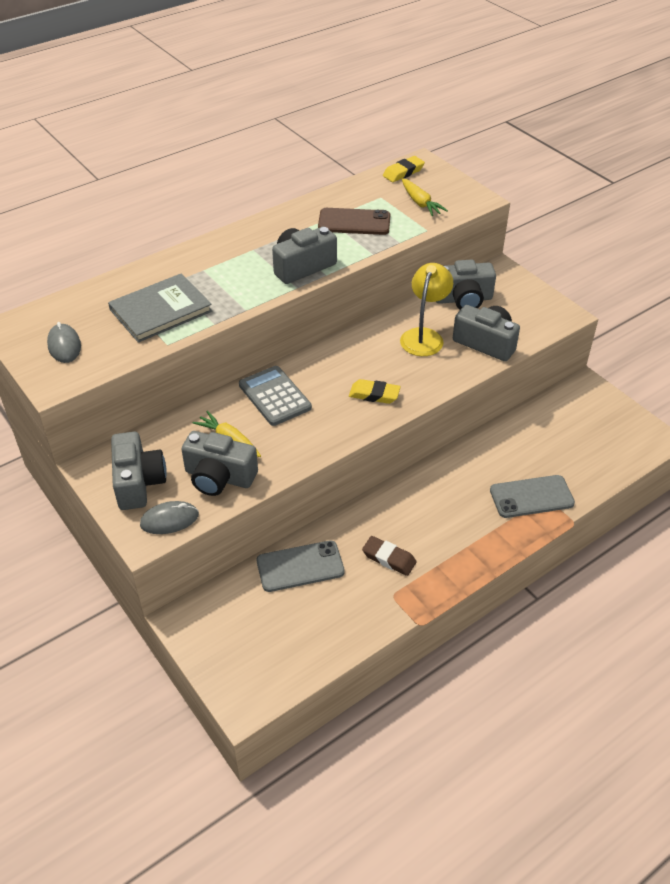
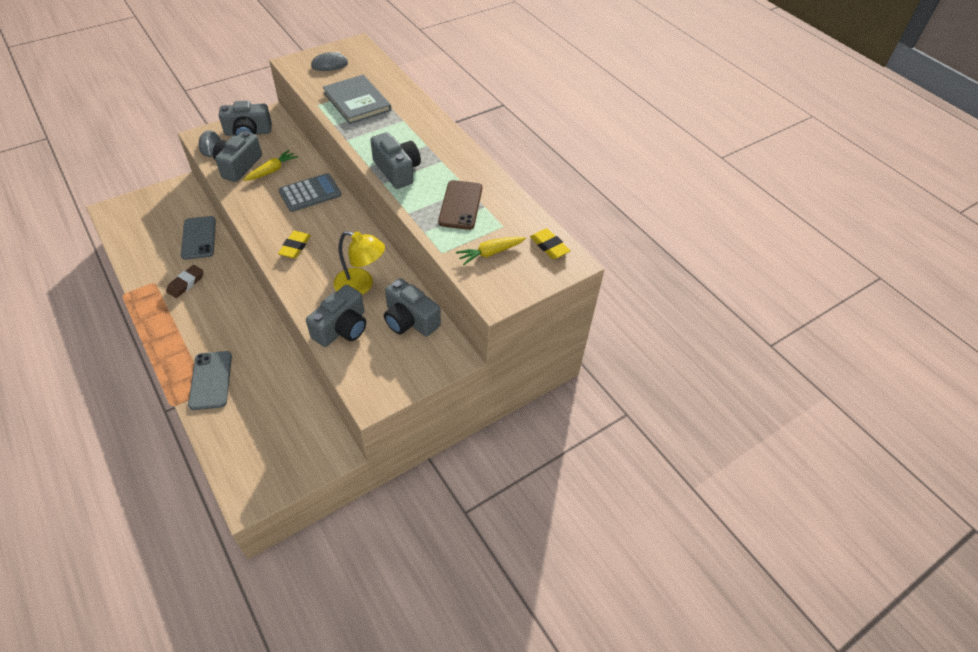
camera: 90 degrees right, 5 degrees up
(463, 299) = (410, 320): grey camera -> grey camera turned 45 degrees counterclockwise

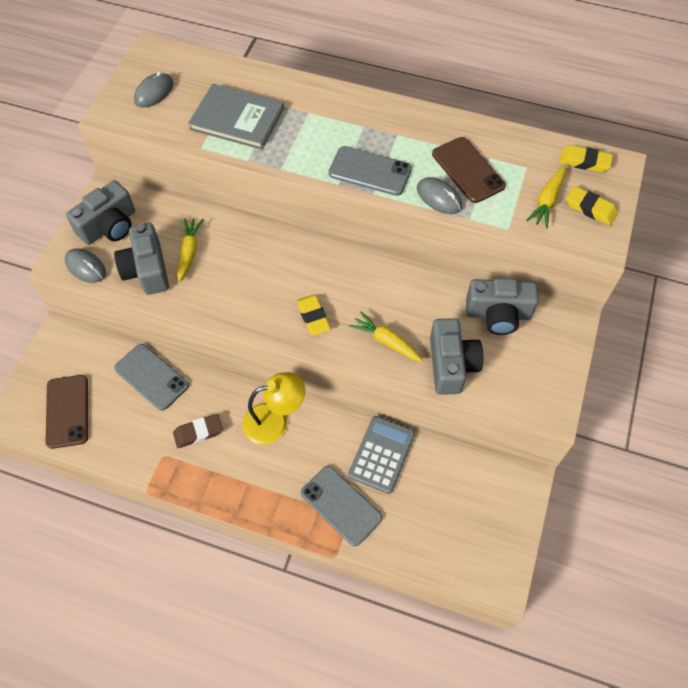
camera: 35 degrees left, 10 degrees up
(137, 226) = (67, 411): none -> brown phone
(186, 283) = (198, 432): brown eraser -> brown eraser turned 75 degrees clockwise
(310, 193) = (258, 251): grey calculator -> grey calculator (382, 454)
(320, 288) = (386, 341): none -> yellow carrot
(361, 285) = (419, 312): yellow lamp -> yellow lamp (275, 421)
(397, 170) = (370, 171): grey camera -> grey phone
(420, 209) = (439, 198): none -> grey mouse
(515, 275) = (590, 208): none -> yellow eraser

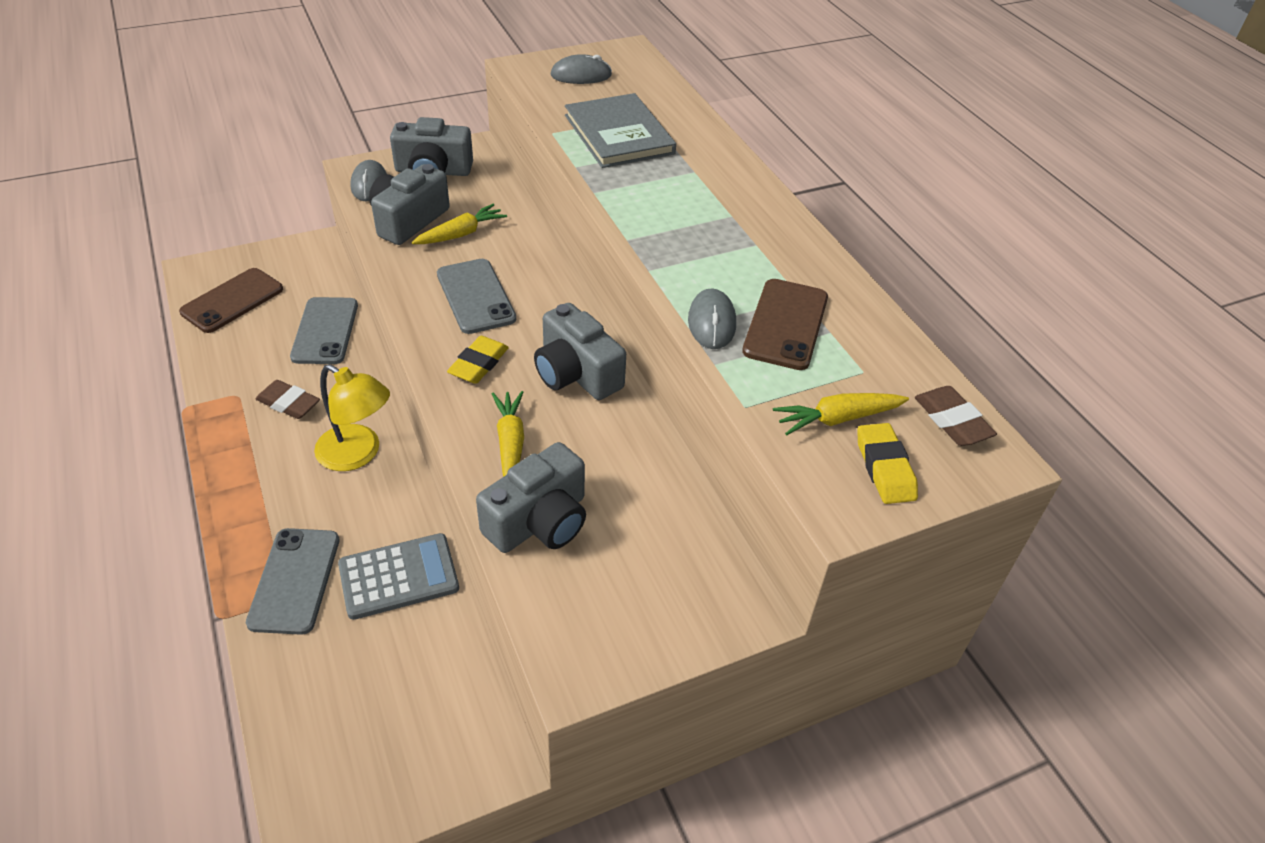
camera: 45 degrees right, 15 degrees down
(370, 171) = (676, 252): grey phone -> grey phone (475, 296)
(498, 314) = (666, 524): grey camera -> grey camera (576, 373)
(584, 162) = (952, 421): yellow eraser -> brown eraser

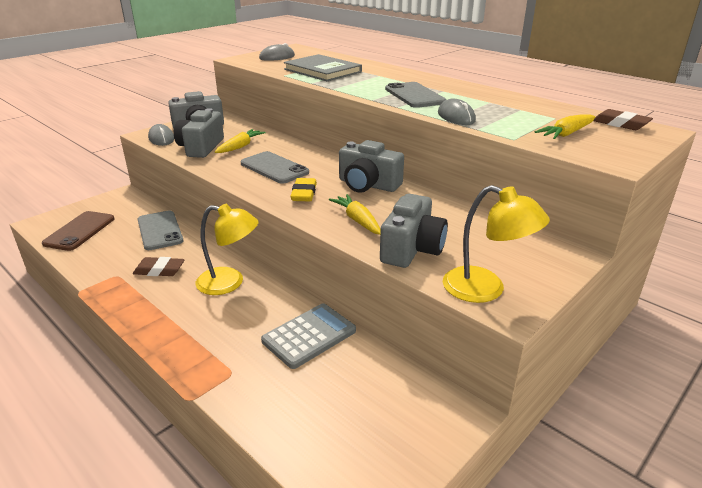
camera: 20 degrees left, 15 degrees down
(295, 580) = (234, 360): grey phone -> grey phone (414, 95)
(574, 628) = (485, 289): none -> yellow lamp
(785, 324) = (495, 111): brown phone -> none
(884, 468) = (613, 144): yellow eraser -> none

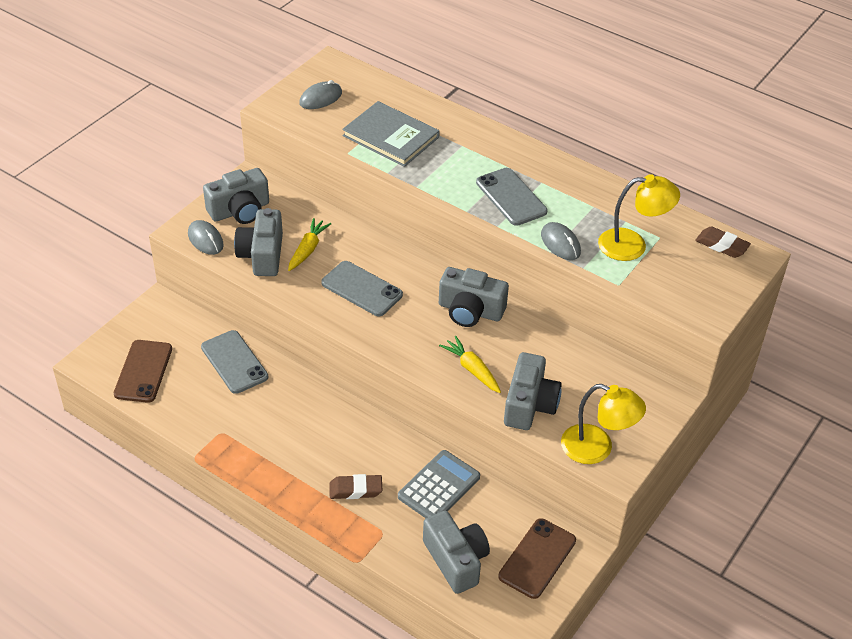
camera: 10 degrees left, 15 degrees up
(159, 270) = (262, 421): brown eraser -> brown eraser (355, 489)
(229, 282) = (342, 430): yellow lamp -> yellow lamp (632, 245)
(304, 193) = (408, 332): yellow eraser -> none
(305, 410) = (456, 560): none -> grey camera
(405, 418) = (537, 558): none -> brown phone
(566, 134) = (668, 270): yellow carrot -> none

